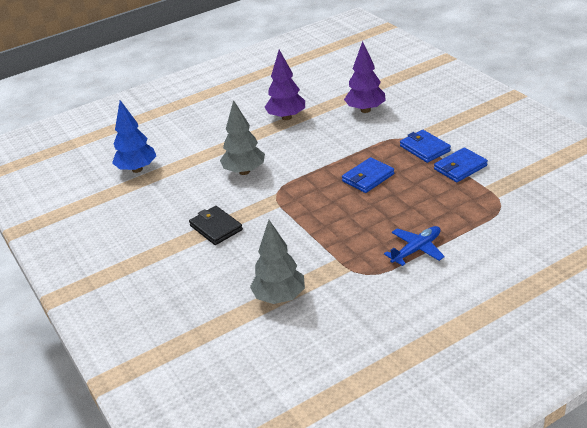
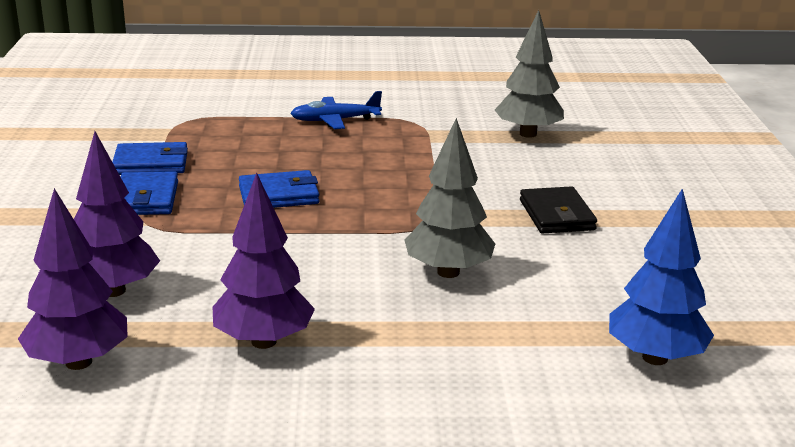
camera: 155 degrees left, 10 degrees down
(337, 88) = (78, 362): none -> purple tree

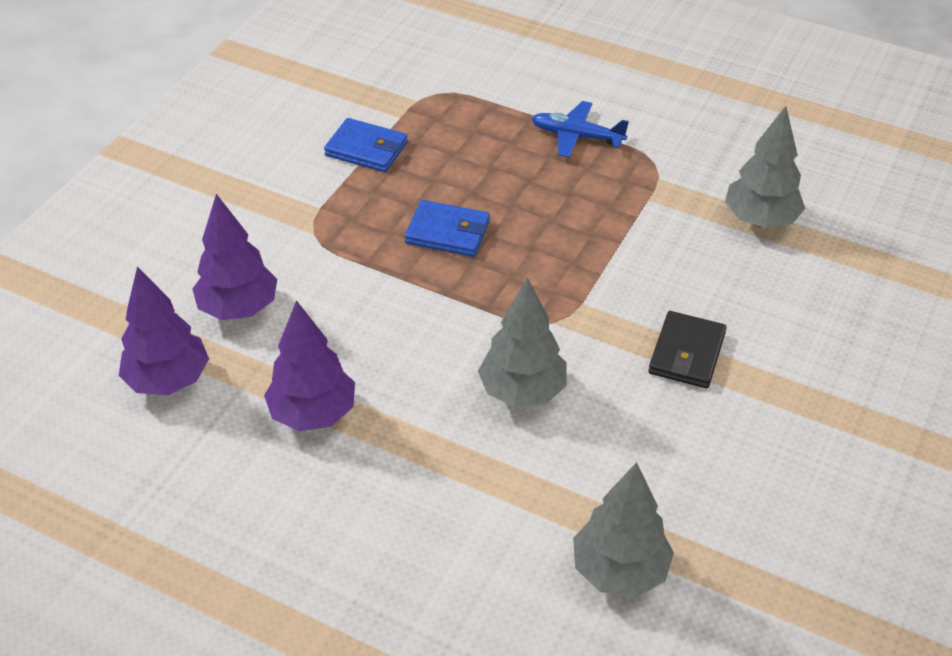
camera: 30 degrees right, 20 degrees up
(146, 198) = (333, 198): blue wallet -> none
(655, 358) = (619, 571): blue tree -> grey tree

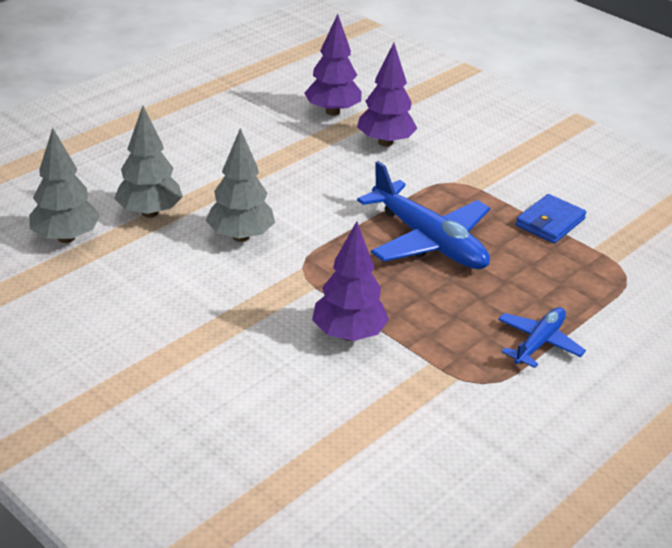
camera: 105 degrees right, 10 degrees down
(313, 414) = (273, 154): purple tree -> purple tree (348, 334)
(447, 232) = (428, 240): blue wallet -> blue plane
(687, 353) = (229, 325): black wallet -> none
(760, 220) = (370, 427): grey tree -> grey tree (150, 213)

